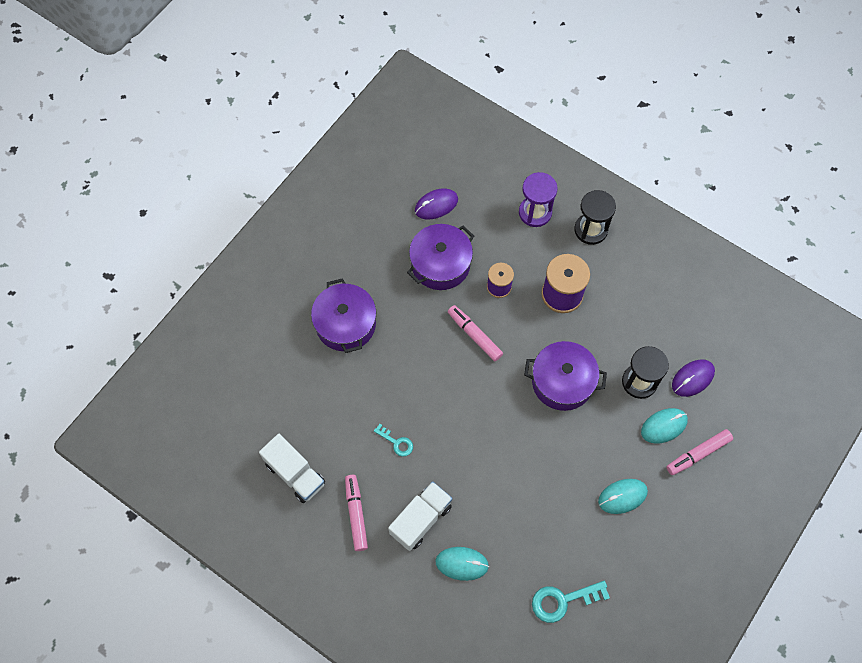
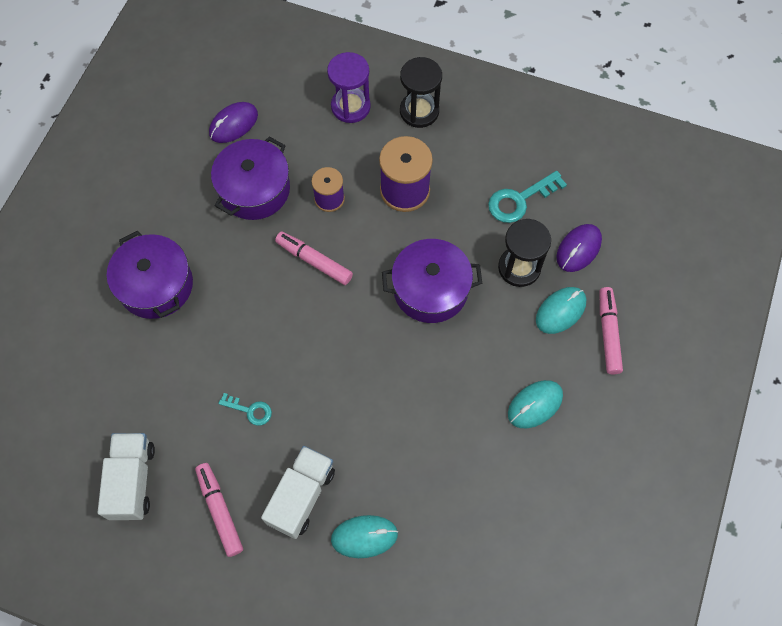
camera: 15 degrees left, 0 degrees up
(295, 473) = (132, 481): white truck -> white truck turned 120 degrees counterclockwise
(563, 600) = (497, 548): turquoise key -> turquoise key (520, 200)
(698, 454) = (608, 333): pink marker -> pink marker turned 135 degrees clockwise

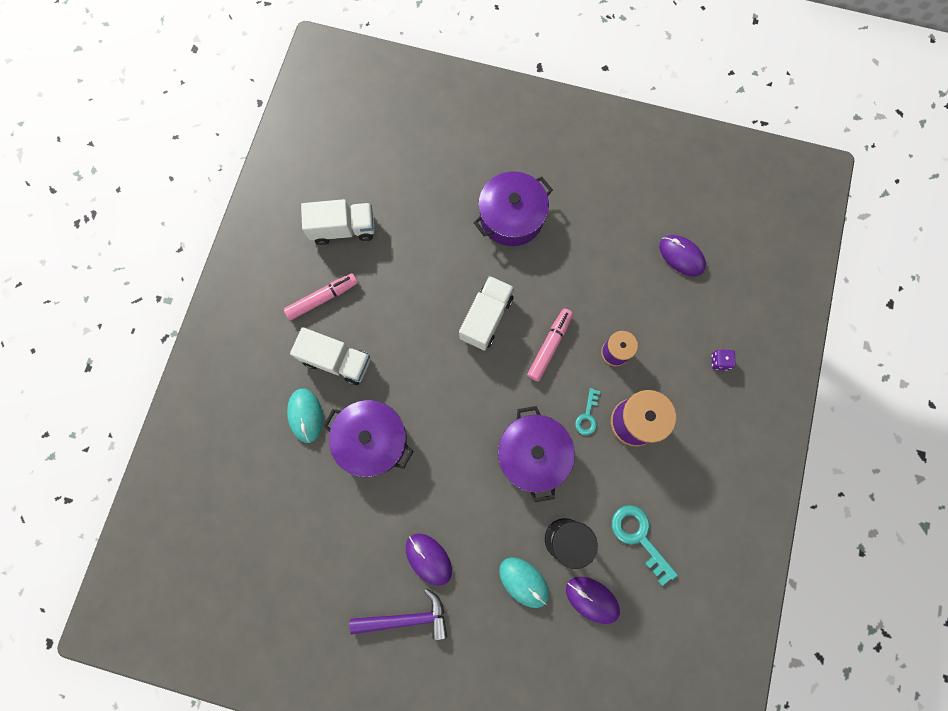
camera: 85 degrees right, 10 degrees up
(250, 410) = (406, 310): turquoise key -> turquoise key (587, 416)
(254, 189) = (615, 284): purple pot -> purple pot (372, 440)
(272, 323) = (486, 318): none -> white truck
(350, 106) = (719, 361): purple hourglass -> purple dice
(419, 111) = (725, 429): black hourglass -> none
(535, 405) = (428, 559): turquoise mouse -> purple mouse
(596, 432) = (406, 618): none -> purple hammer
(608, 333) = (505, 630): pink marker -> none

